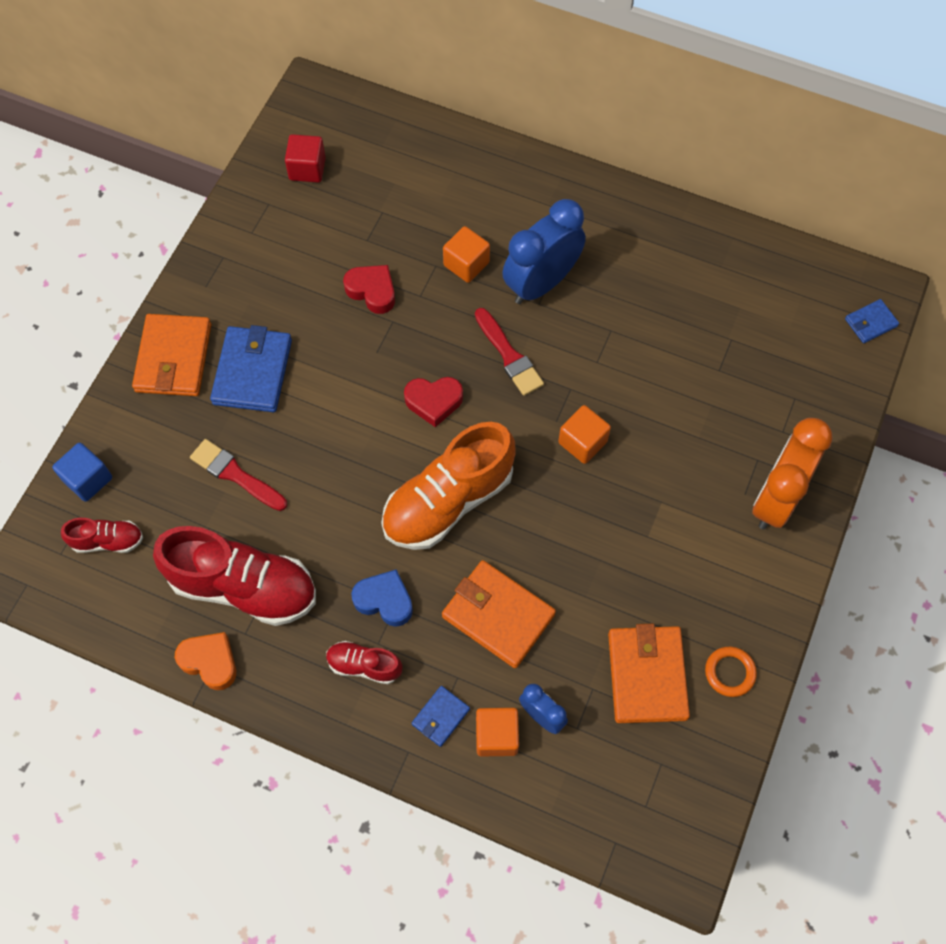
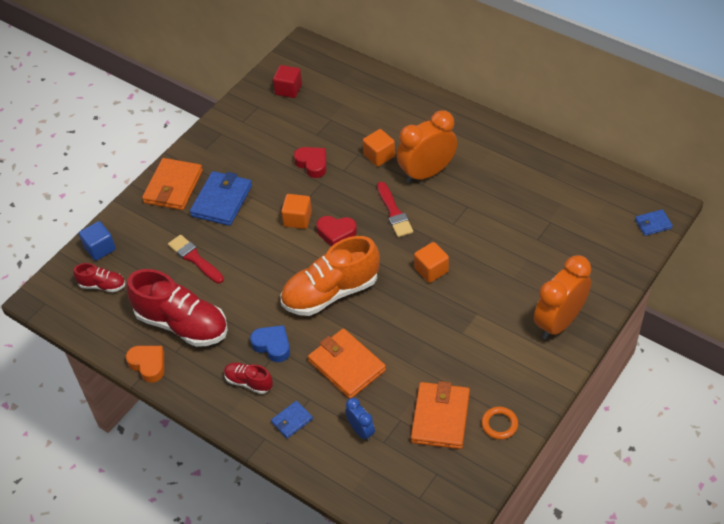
camera: 15 degrees right, 15 degrees down
(496, 736) = (327, 438): orange cube -> orange cube (297, 219)
(541, 283) = (427, 173): blue clock -> orange clock

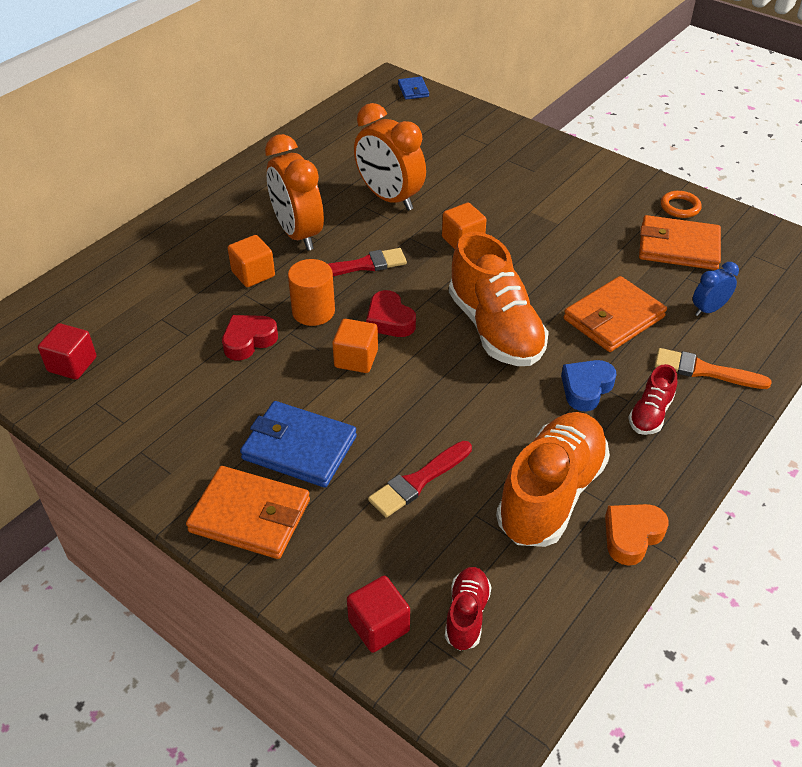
camera: 90 degrees left, 5 degrees down
(100, 248) = (379, 625): blue cube -> red cube
(182, 324) = (551, 494): red shoe -> orange shoe
(292, 420) = (705, 371): blue wallet -> orange brush
(336, 233) = (389, 320): red heart -> red heart turned 135 degrees clockwise
(342, 192) = (313, 311): none -> orange cylinder
(559, 322) = (542, 158): orange clock -> orange clock (389, 198)

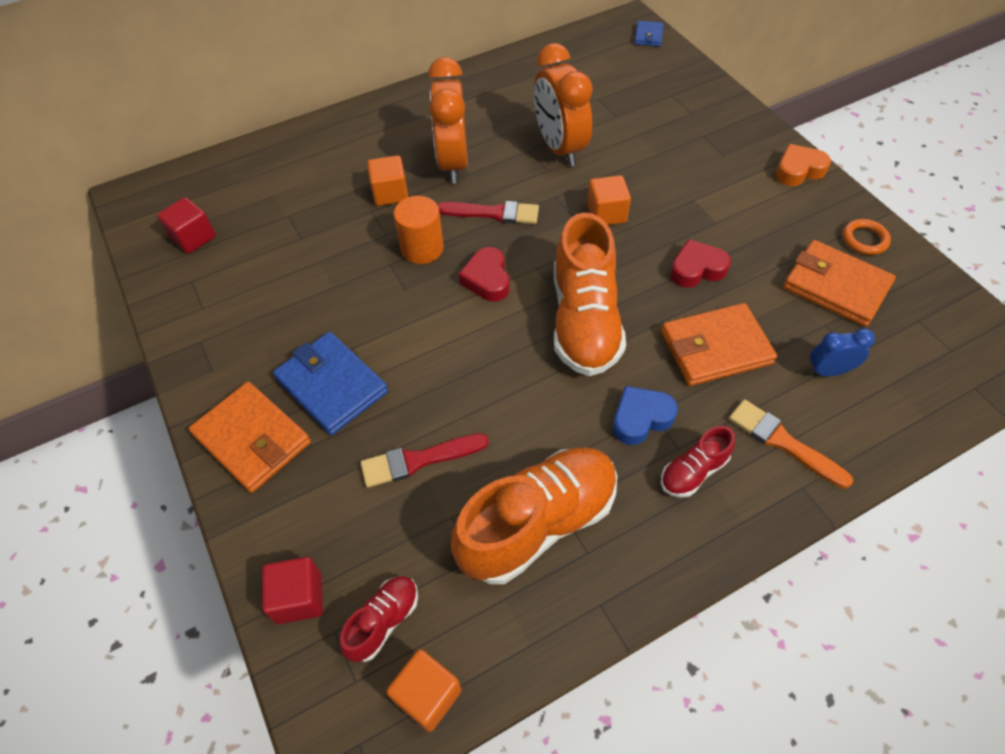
camera: 25 degrees right, 10 degrees up
(248, 341) = (349, 261): red heart -> red heart (697, 269)
(356, 359) = (433, 310): orange cube -> orange cube (427, 695)
(632, 536) = (594, 604): orange heart -> orange heart (798, 170)

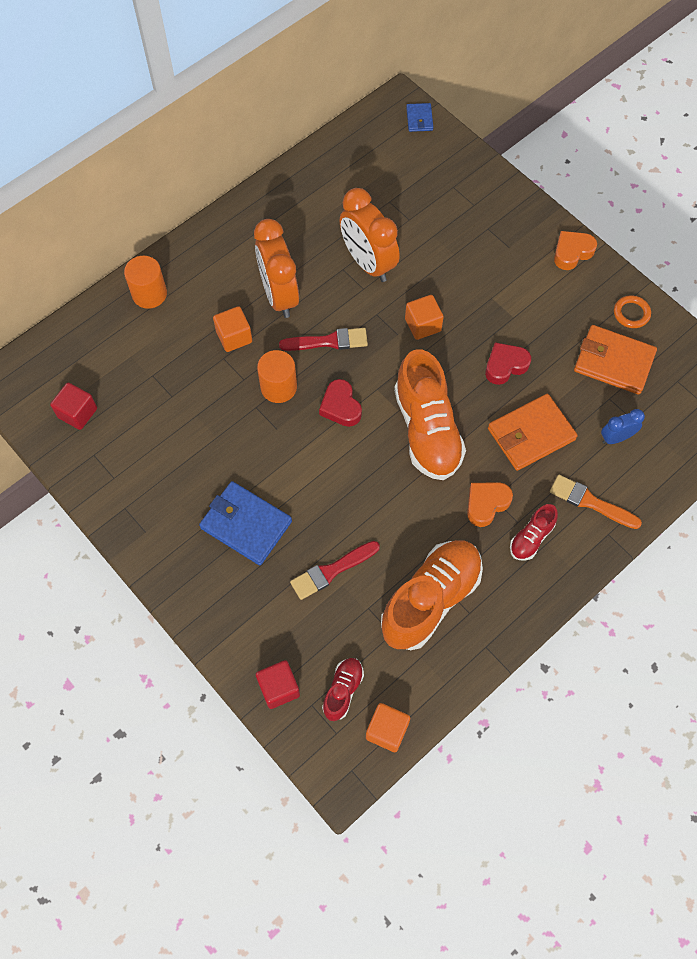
camera: 15 degrees left, 10 degrees up
(252, 439) = (200, 581): orange wallet -> none
(316, 143) = (149, 294): none -> orange cylinder
(641, 418) = (486, 504): blue heart -> orange heart

